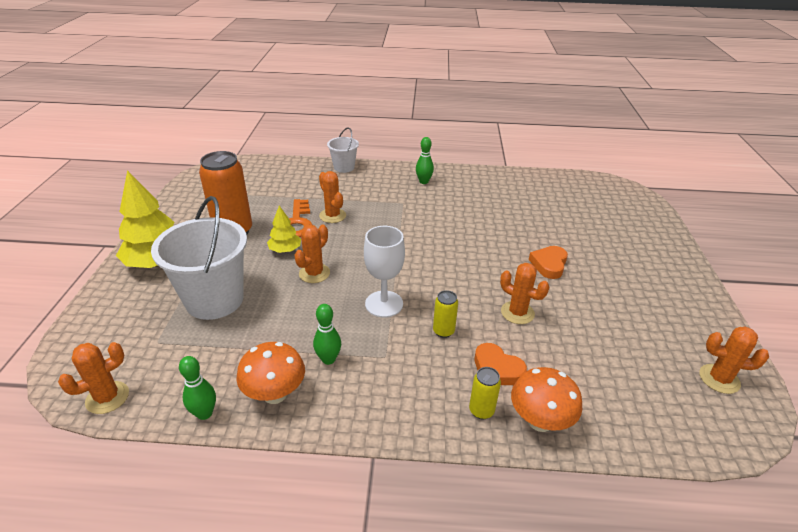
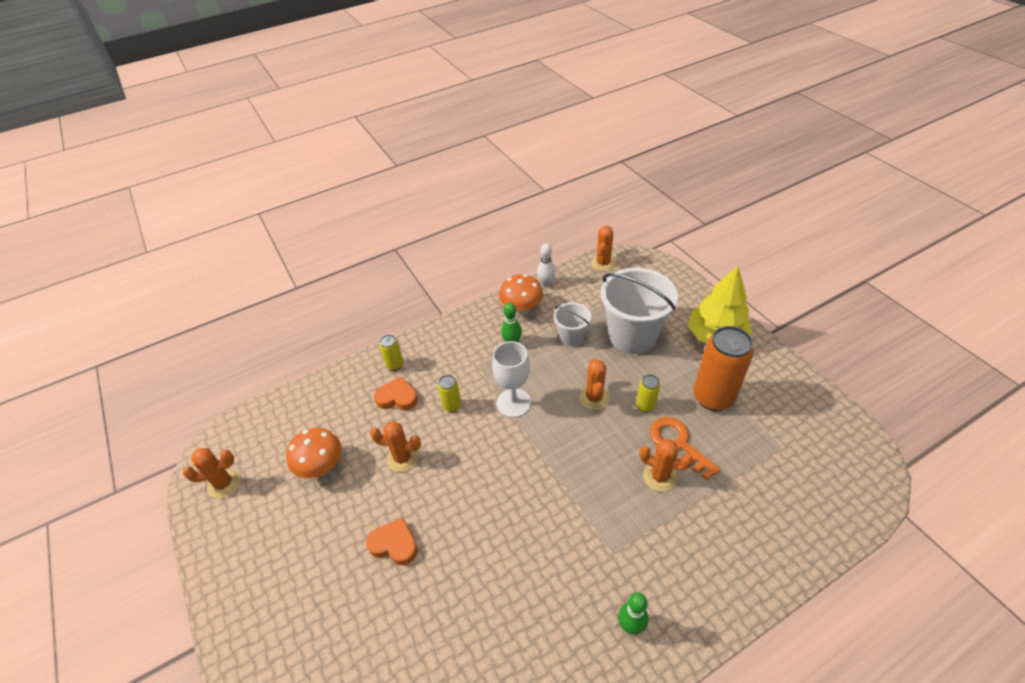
camera: 150 degrees right, 10 degrees up
(204, 413) = (546, 283): green bowling pin -> white bowling pin
(285, 250) = (645, 406): yellow tree -> yellow can
(344, 167) = (756, 584): white bucket -> white bucket (571, 337)
(539, 421) = (356, 378): orange mushroom -> orange mushroom (321, 467)
(549, 264) = (394, 544): orange heart -> orange heart turned 60 degrees counterclockwise

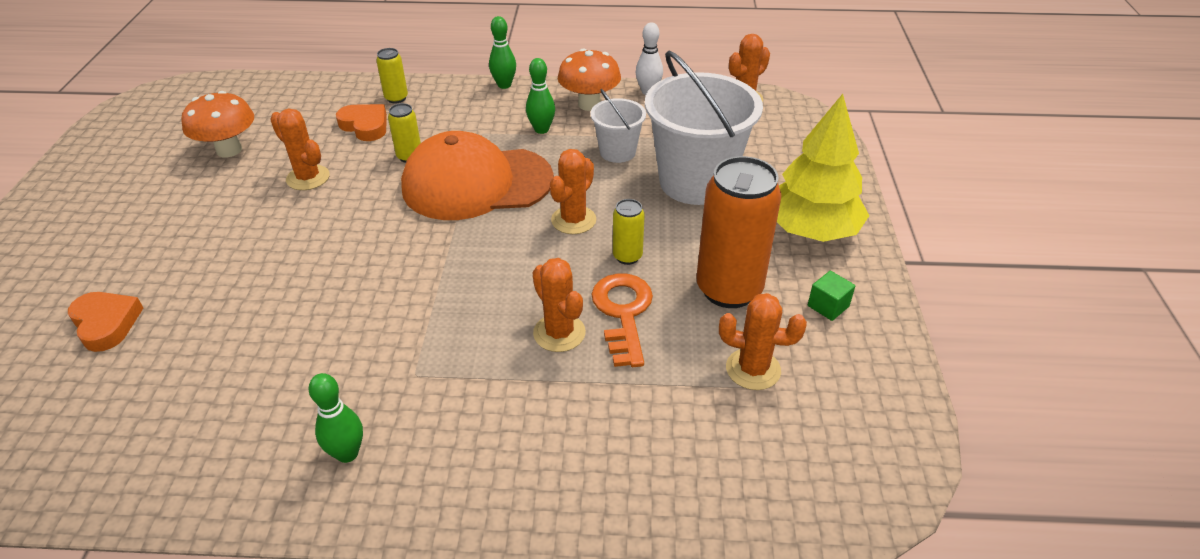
camera: 30 degrees right, 5 degrees down
(224, 484) = (138, 124): orange cactus -> orange cactus (753, 369)
(394, 544) = (212, 244): orange heart -> orange heart (106, 324)
(455, 320) = (504, 85): none -> green bowling pin
(514, 403) = (476, 183): white goblet -> orange cap
(765, 380) = (828, 306): none -> green cube

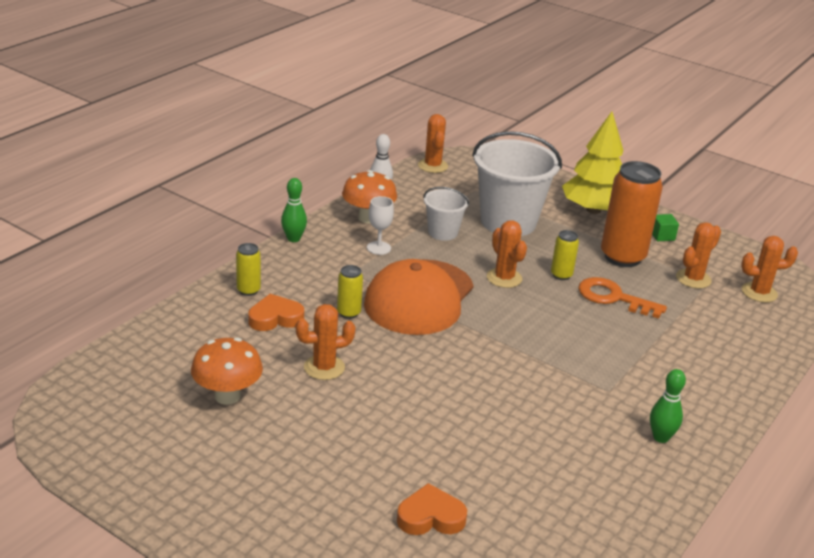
camera: 60 degrees left, 10 degrees down
(541, 129) = (378, 248): green bowling pin -> white goblet
(559, 333) = (613, 325): orange cactus -> orange cactus (759, 292)

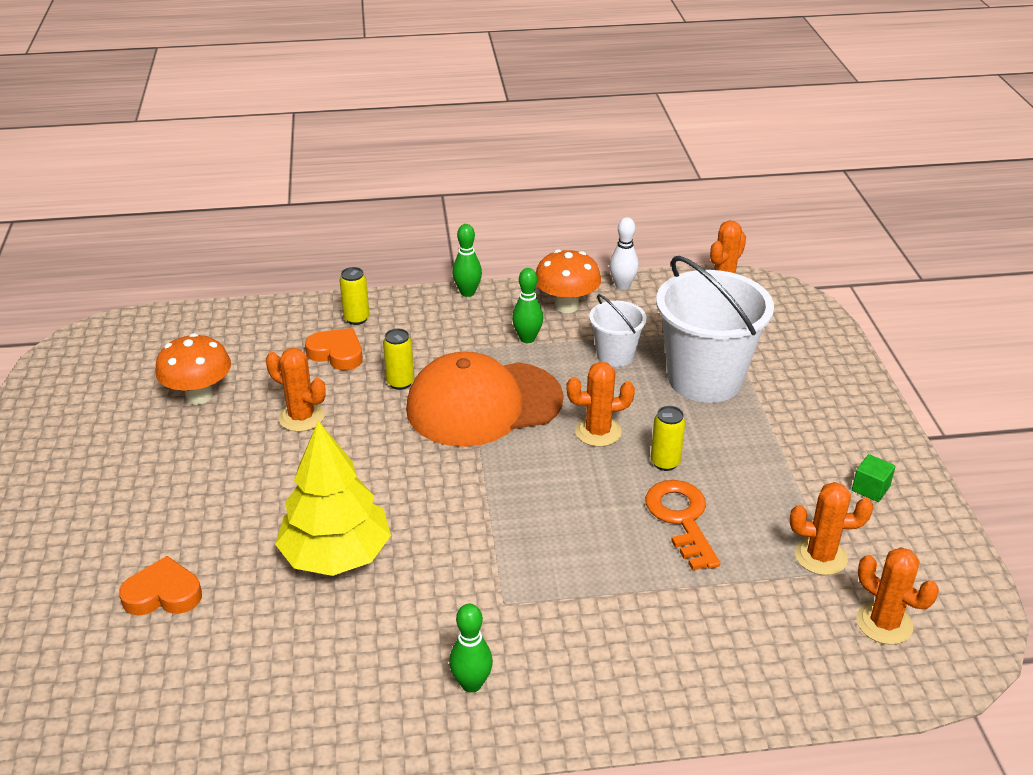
camera: 50 degrees right, 5 degrees up
(378, 248) = (527, 339): white goblet -> green bowling pin
(430, 517) = (163, 594): orange heart -> orange heart turned 45 degrees counterclockwise
(504, 278) = (598, 432): orange cactus -> orange cactus turned 60 degrees clockwise
(593, 210) = (832, 416): yellow tree -> yellow tree (336, 555)
(622, 257) = (773, 483): orange can -> none

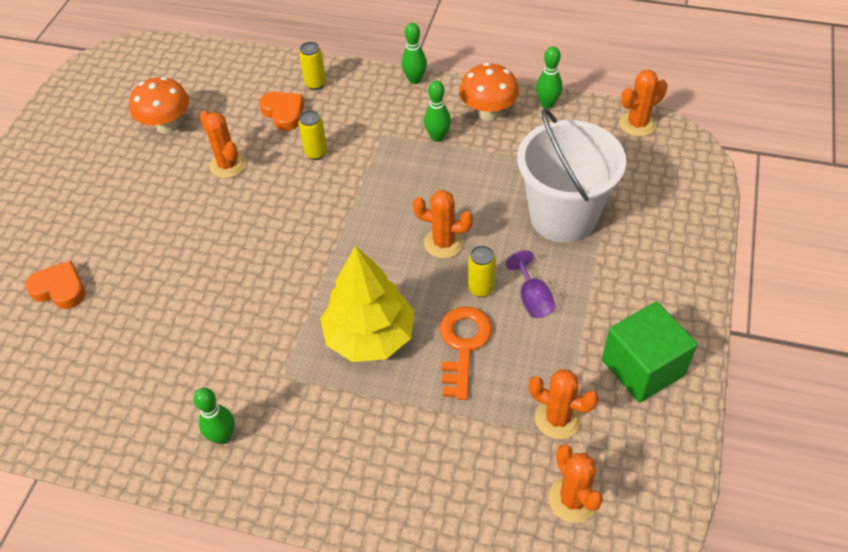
camera: 25 degrees right, 15 degrees up
(336, 555) = (189, 294): yellow tree -> yellow tree (370, 336)
(483, 404) = (368, 191): orange cap -> none
(615, 355) = (500, 172): white bucket -> none
(622, 286) = (547, 104): white bowling pin -> green bowling pin
(723, 458) = (532, 298): none -> purple goblet
(870, 488) = (643, 367): green cube -> green cube, size x2.24

